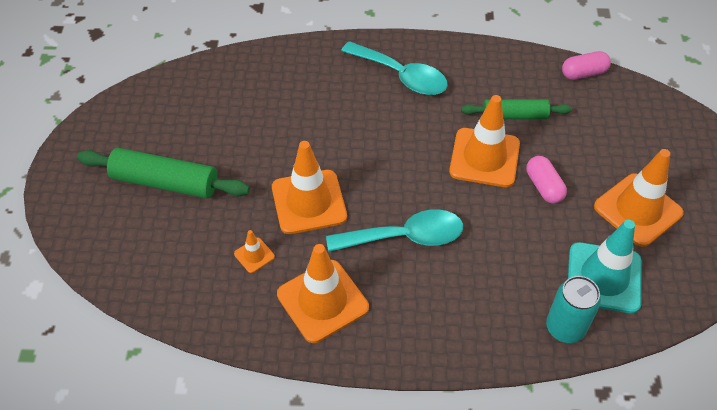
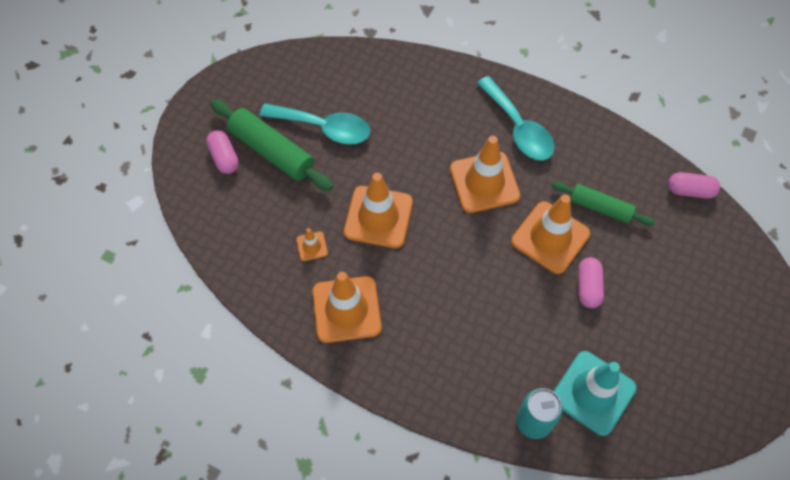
camera: 25 degrees right, 10 degrees up
(116, 207) = (224, 157): none -> pink capsule
(405, 237) = (442, 282): turquoise spoon -> turquoise spoon (324, 128)
(638, 210) = (661, 344): orange traffic cone -> orange traffic cone (484, 182)

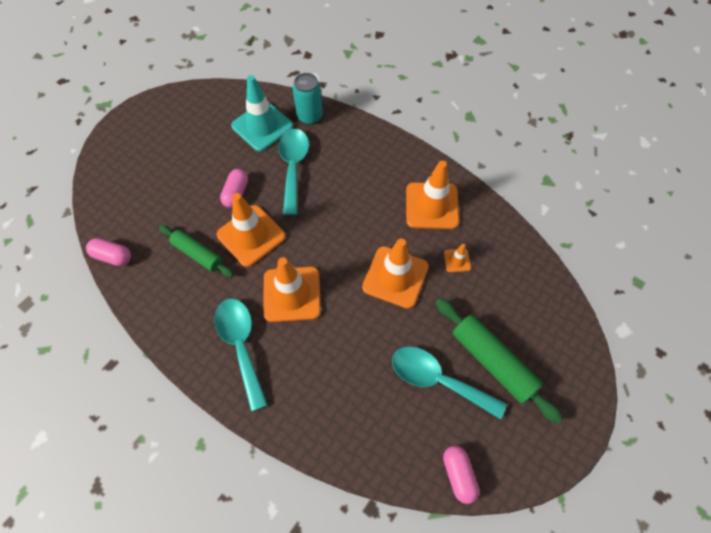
camera: 170 degrees left, 0 degrees up
(224, 157) = (540, 362): pink capsule -> pink capsule (458, 475)
(530, 335) = (293, 167): none -> turquoise spoon

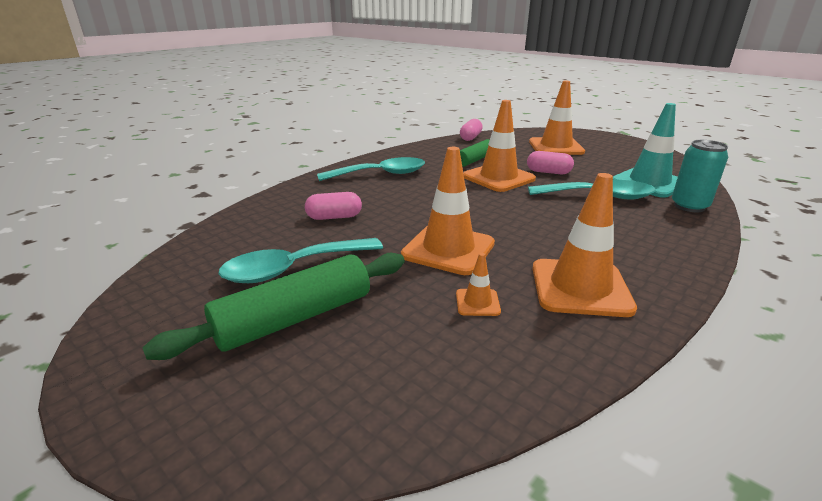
camera: 95 degrees right, 35 degrees down
(292, 294) = (430, 193): orange traffic cone -> orange traffic cone (555, 147)
(437, 380) = (293, 268): turquoise spoon -> turquoise spoon turned 150 degrees counterclockwise
(458, 475) = (168, 272): pink capsule -> pink capsule (334, 217)

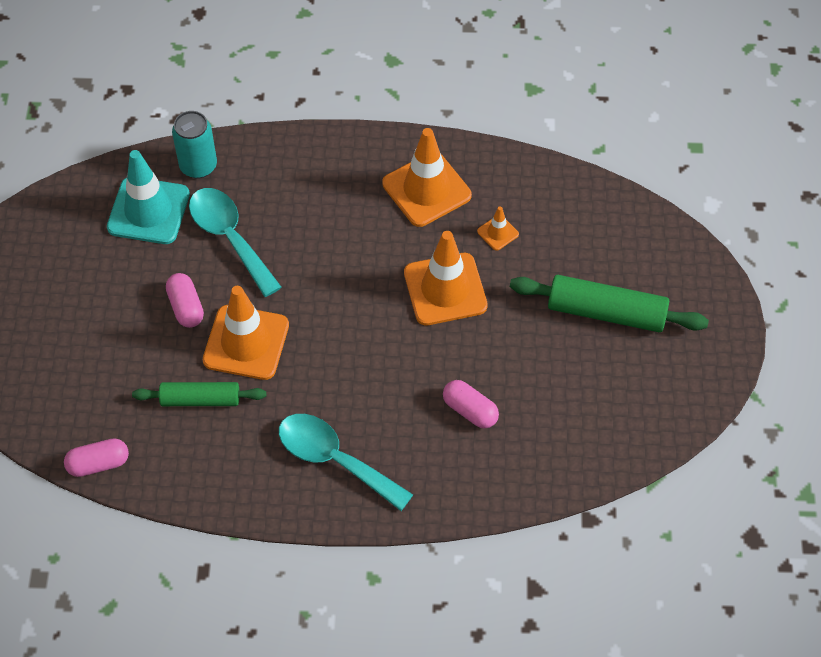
camera: 130 degrees left, 30 degrees up
(293, 268) = (565, 363): turquoise spoon -> none
(555, 147) = (68, 343): orange traffic cone -> none

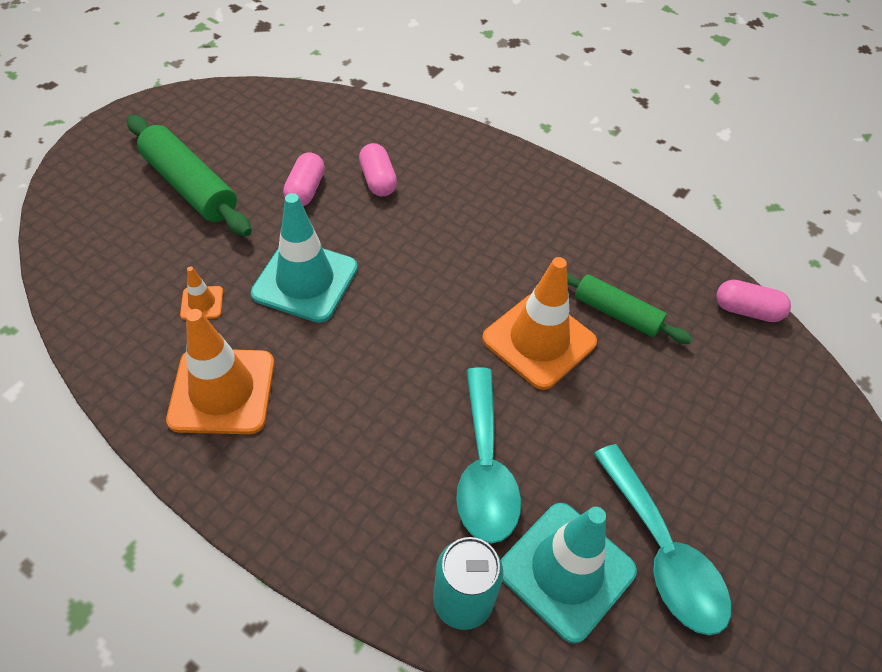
camera: 150 degrees left, 5 degrees down
(186, 307) = (583, 413): pink capsule -> pink capsule (305, 190)
(334, 459) = (521, 205): turquoise spoon -> turquoise spoon (662, 553)
(445, 289) = (305, 281): orange traffic cone -> turquoise traffic cone

